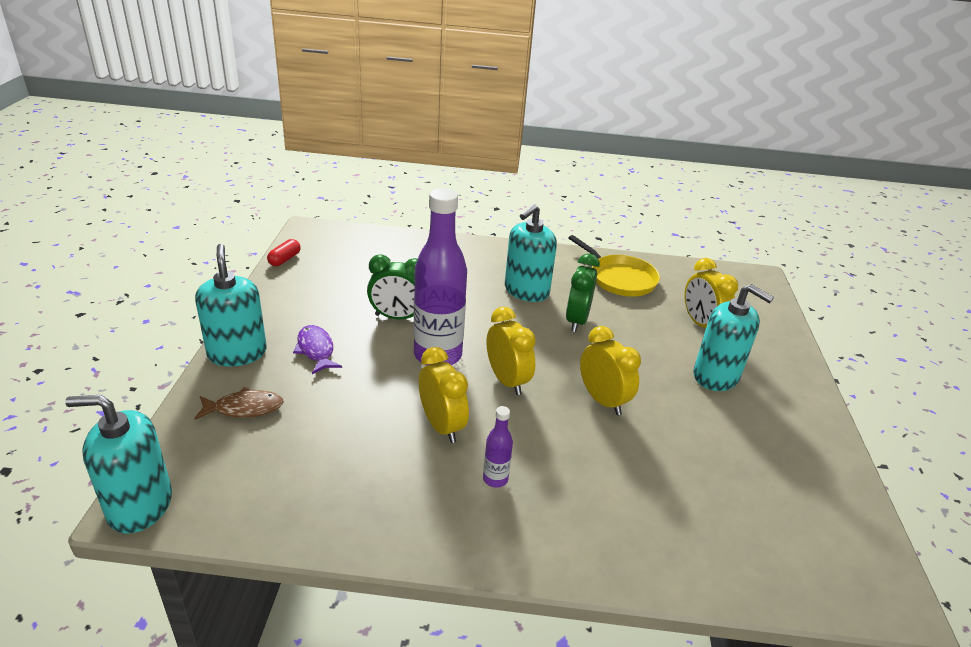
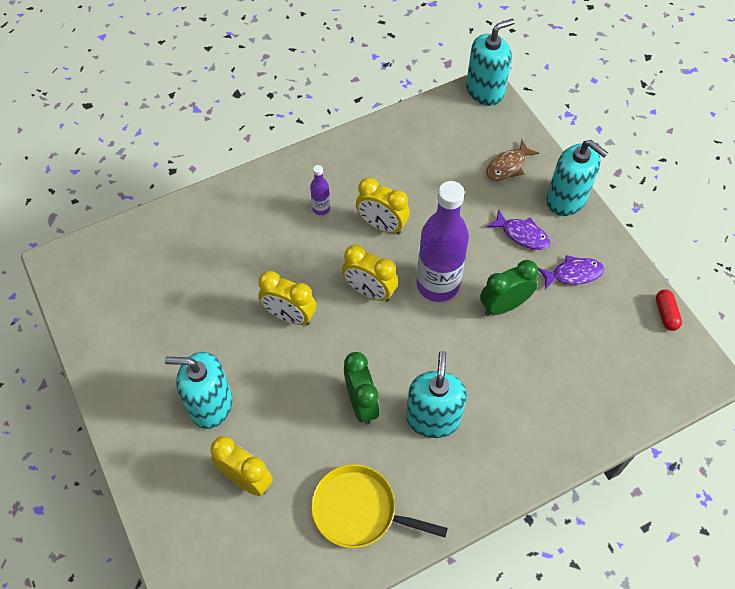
camera: 150 degrees right, 25 degrees up
(314, 307) = (573, 274): none -> purple fish

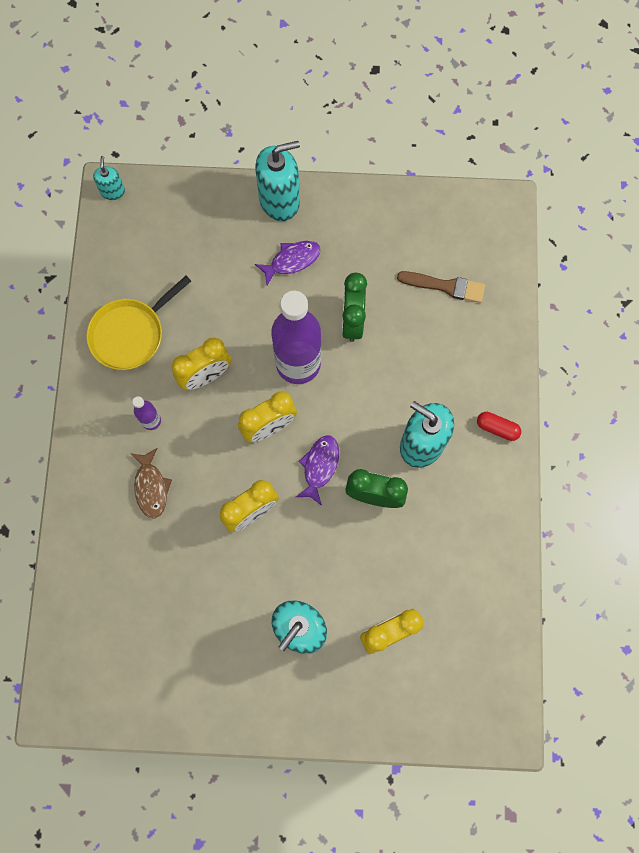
camera: 60 degrees left, 15 degrees up
(358, 510) = (468, 551): yellow pan -> yellow pan (130, 334)
(484, 91) = (112, 191): turquoise soap dispenser -> turquoise soap dispenser, size x0.51
(508, 166) = (212, 226): brown fish -> brown fish (151, 487)
(573, 274) = (356, 244): purple fish -> purple fish (319, 466)
(590, 362) = (445, 286): none -> brown brush
(666, 314) = (437, 198): red capsule -> red capsule (497, 428)

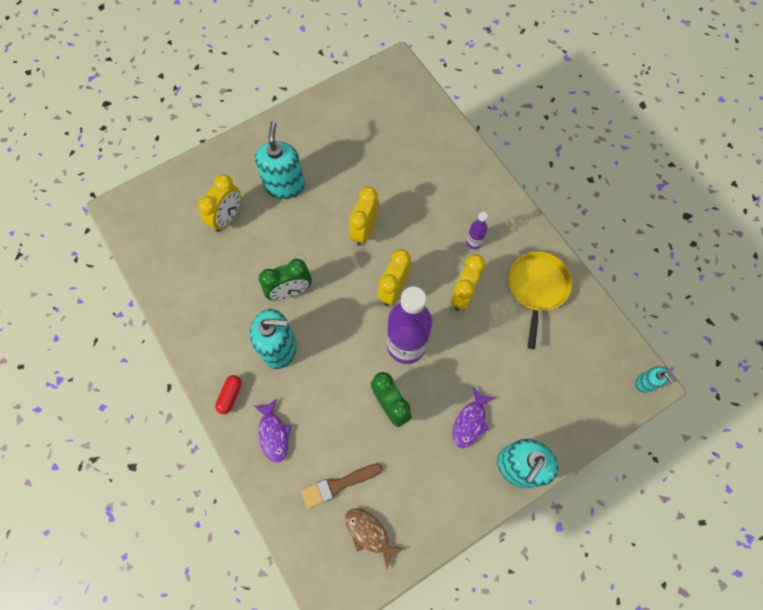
camera: 145 degrees right, 5 degrees down
(151, 487) = (439, 204): brown fish -> brown fish (369, 533)
(319, 466) = (340, 286): purple fish -> purple fish (273, 434)
(497, 428) = (230, 396): red capsule -> red capsule turned 60 degrees counterclockwise

